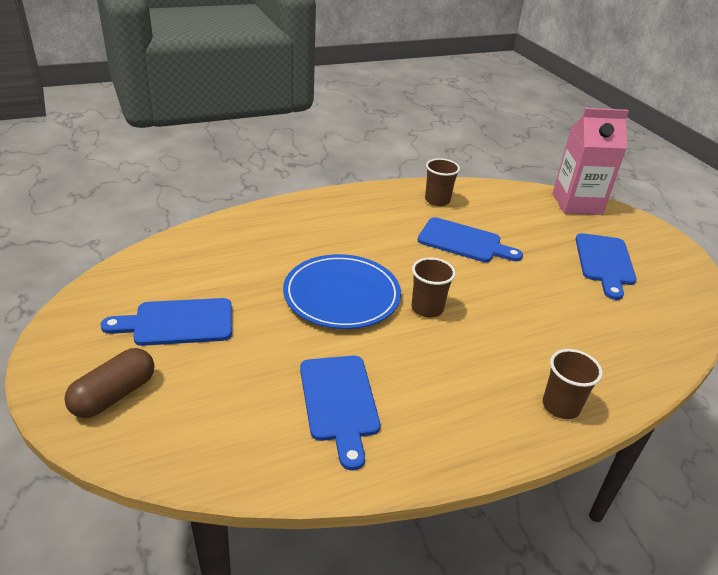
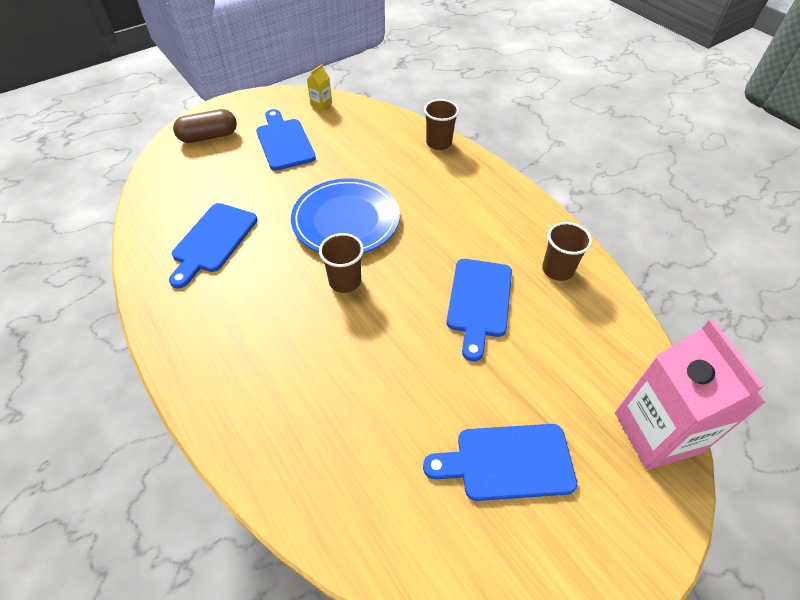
camera: 80 degrees right, 15 degrees up
(114, 395) = (209, 136): brown capsule -> brown capsule turned 45 degrees counterclockwise
(117, 282) = (321, 104): none -> yellow carton
(339, 402) = (213, 241): blue cutting board -> blue cutting board turned 45 degrees counterclockwise
(561, 406) = (224, 398): brown cup -> brown cup (438, 143)

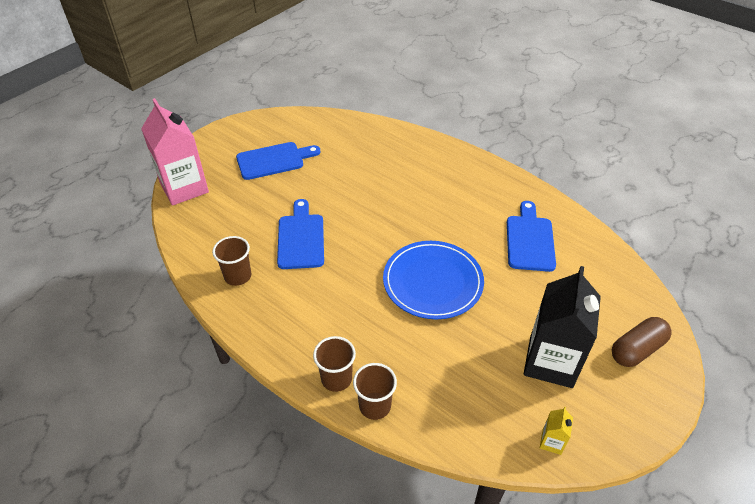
camera: 165 degrees right, 5 degrees down
(284, 142) = (550, 362): blue cutting board -> black carton
(345, 281) = (407, 232): brown cup -> brown cup (336, 379)

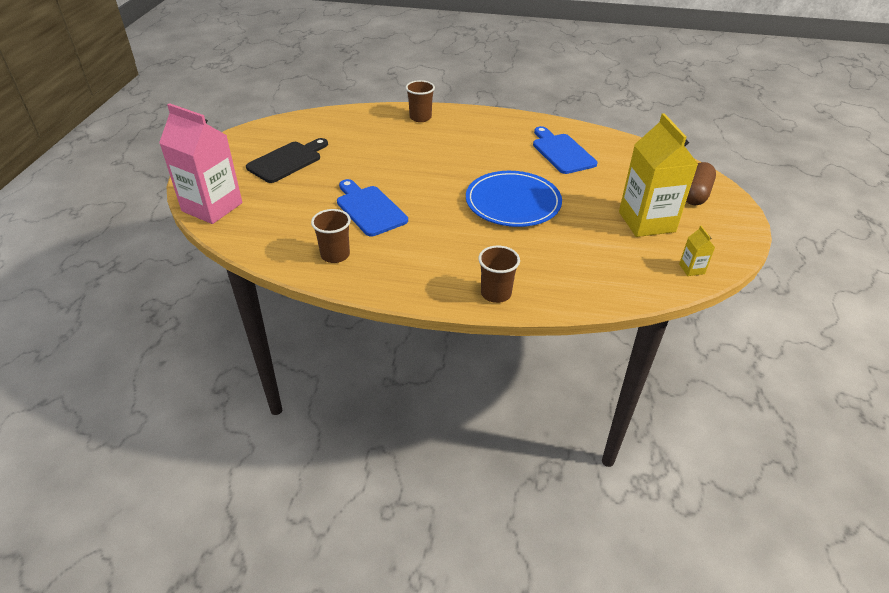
camera: 30 degrees left, 5 degrees down
(274, 160) = (287, 161): blue cutting board -> black cutting board
(375, 406) = (544, 299): brown cup -> brown cup (420, 117)
(550, 362) = (646, 222): black carton -> yellow carton

